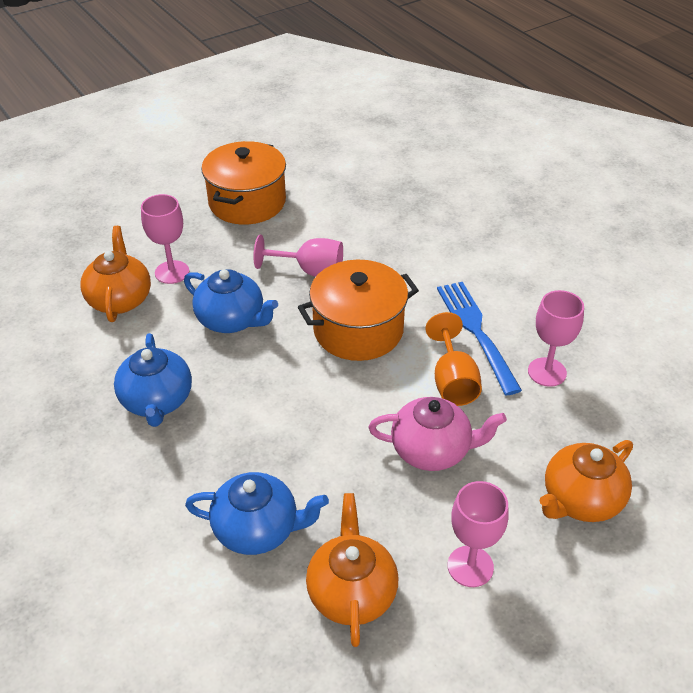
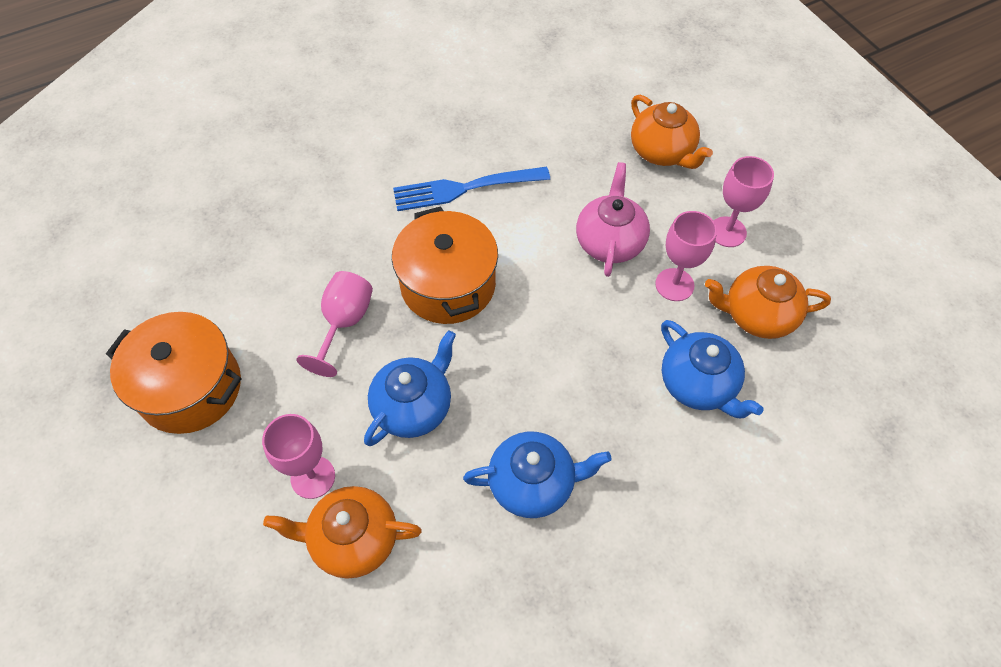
camera: 85 degrees left, 15 degrees up
(258, 529) = (698, 385): blue teapot -> blue teapot turned 135 degrees clockwise
(452, 381) = (527, 215): orange goblet -> none
(547, 372) = (523, 146): pink goblet -> pink goblet (674, 285)

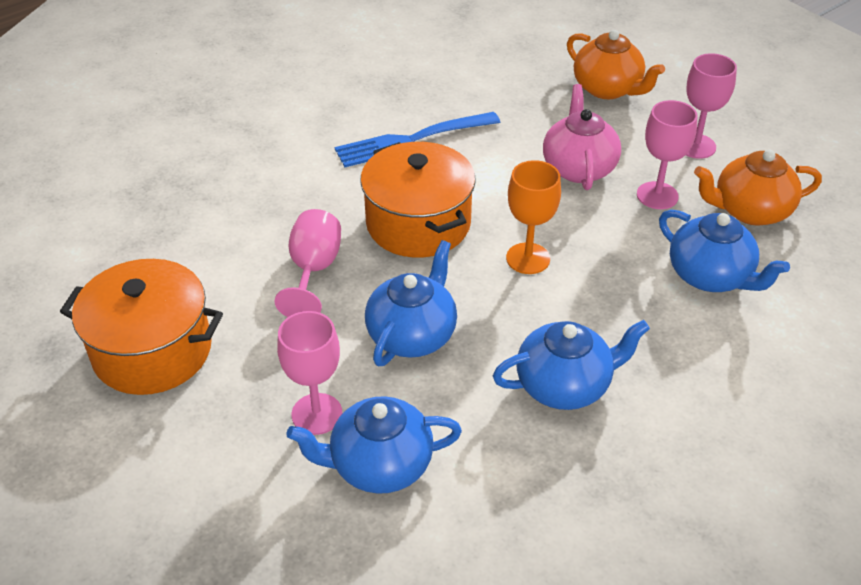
camera: 10 degrees left, 15 degrees down
(353, 539) = (379, 465): orange teapot -> blue teapot
(536, 339) = (528, 258): none -> orange goblet

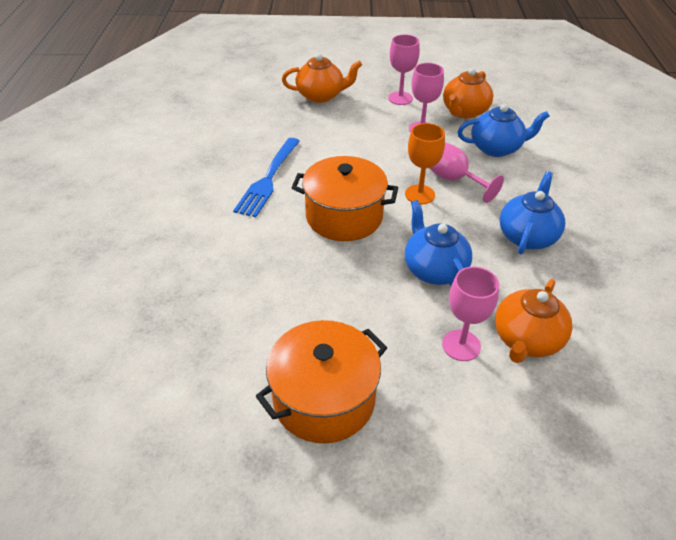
camera: 50 degrees left, 0 degrees up
(313, 271) = (334, 280): pink goblet -> pink goblet (454, 180)
(379, 465) = (526, 340): blue teapot -> orange teapot
(578, 168) = (370, 139): pink teapot -> none

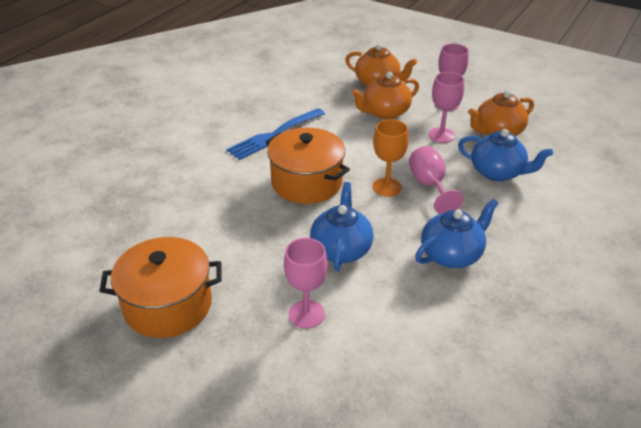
camera: 30 degrees right, 5 degrees down
(526, 340) = (366, 334): orange teapot -> orange teapot (385, 112)

